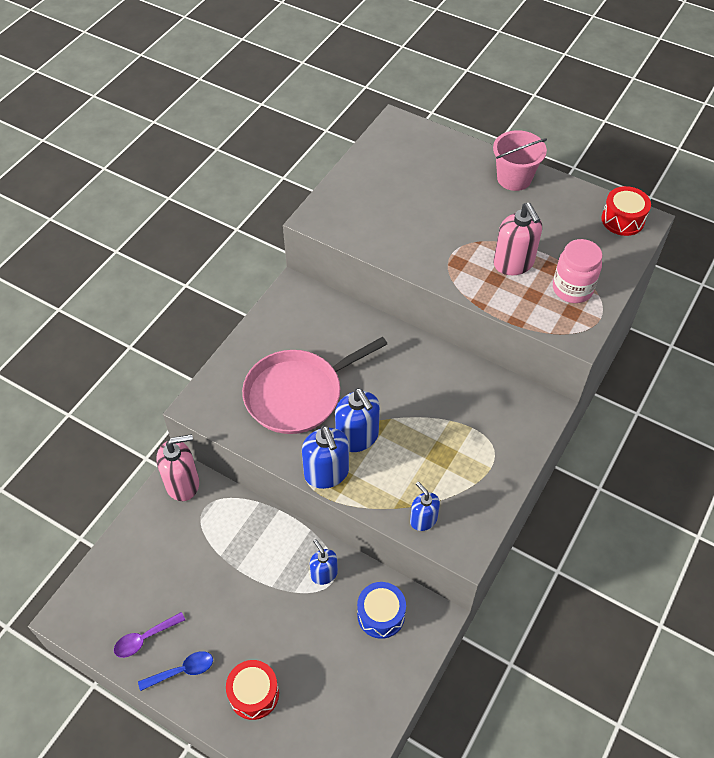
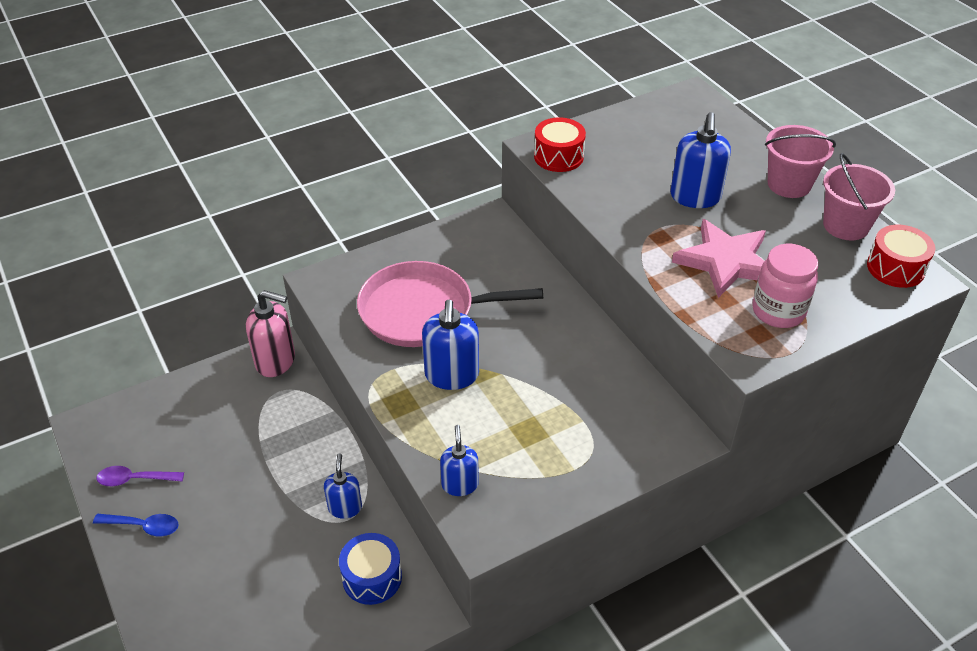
camera: 30 degrees right, 10 degrees down
(254, 694) = (190, 584): red drum -> red drum (558, 156)
(326, 473) = (394, 394): blue soap dispenser -> blue soap dispenser (695, 197)
(513, 263) = (725, 261): pink soap dispenser -> pink star
(571, 198) = (845, 225): none -> pink bucket

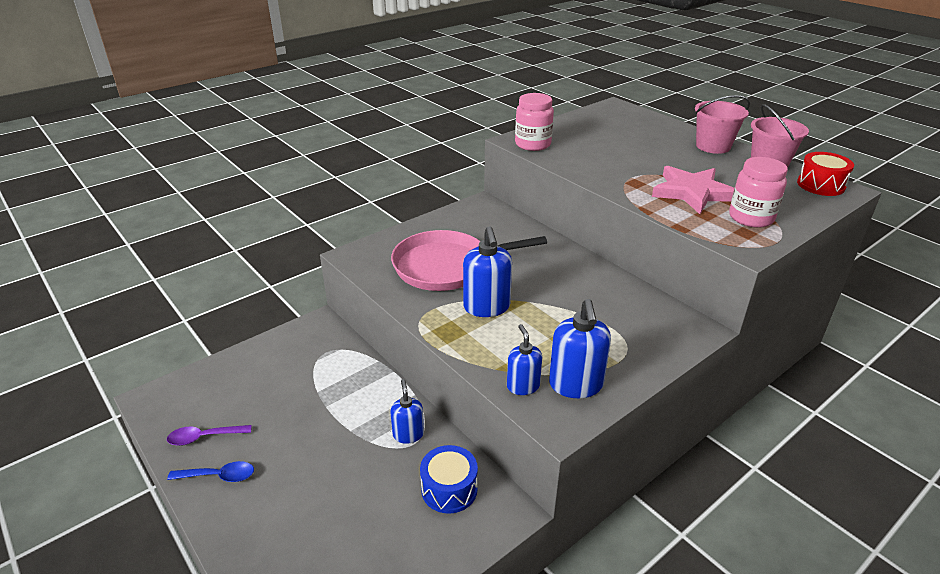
camera: 10 degrees left, 10 degrees down
(276, 361) = (318, 330): pink soap dispenser -> none
(558, 156) = (533, 144): red drum -> pink jar
(695, 197) = (648, 158): blue soap dispenser -> blue soap dispenser (576, 385)

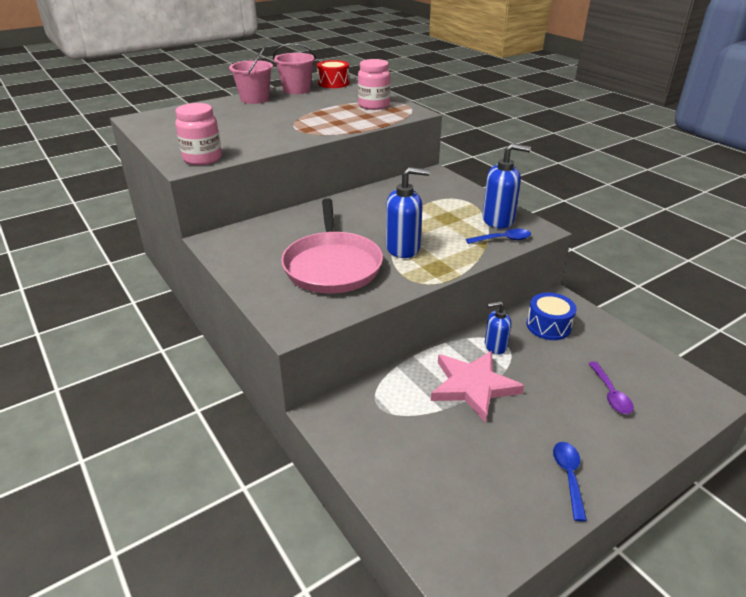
camera: 85 degrees left, 0 degrees up
(204, 437) = (518, 500): purple spoon -> purple spoon (610, 394)
(523, 386) = (503, 239): blue soap dispenser -> blue spoon
(693, 192) = (331, 115): pink star -> pink star (473, 386)

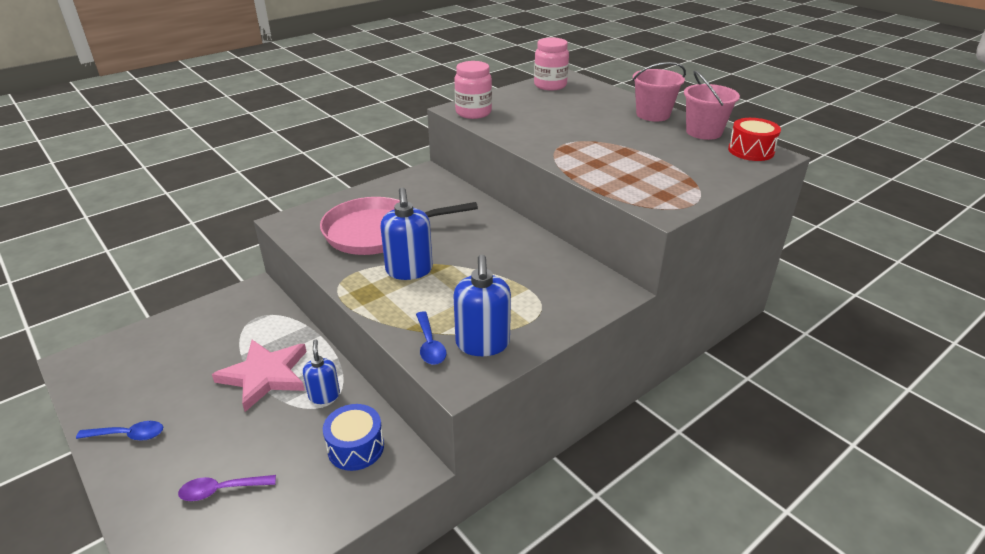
camera: 85 degrees right, 0 degrees up
(374, 105) = (673, 181): pink jar -> pink jar (550, 85)

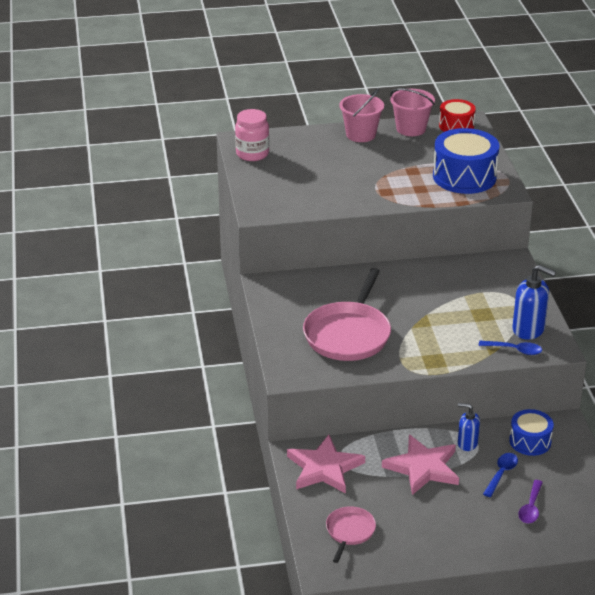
camera: 60 degrees left, 0 degrees up
(128, 435) = (444, 546): blue spoon -> blue spoon (501, 474)
(140, 359) = (349, 532): none -> pink pan
(237, 313) = (324, 468): none -> pink star
(409, 270) = (418, 334): blue soap dispenser -> none
(473, 113) = (275, 208): pink jar -> none
(656, 179) = (464, 177): none -> blue drum

